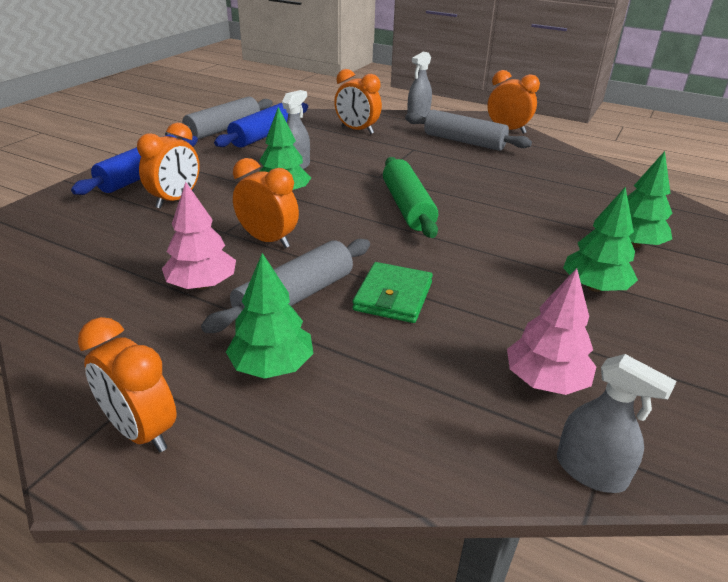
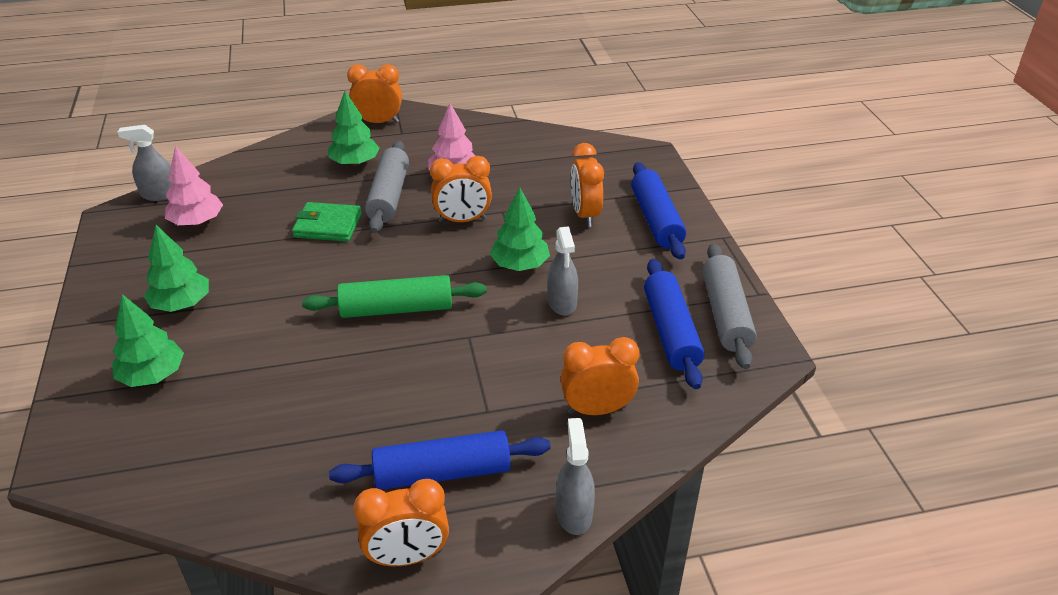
camera: 140 degrees right, 5 degrees up
(393, 296) = (328, 225): green wallet -> green wallet turned 60 degrees counterclockwise
(407, 207) = (396, 309): green rolling pin -> green rolling pin turned 45 degrees counterclockwise
(464, 141) = (442, 473): grey rolling pin -> blue rolling pin

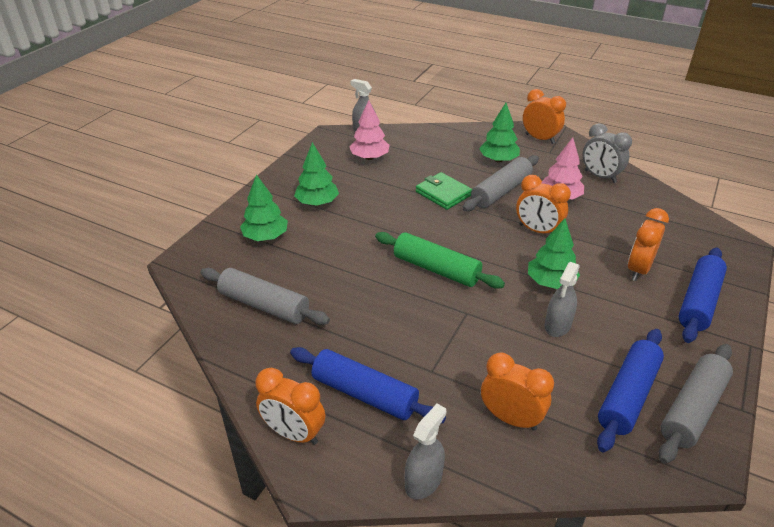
camera: 40 degrees right, 0 degrees up
(234, 452) = (264, 305): none -> grey rolling pin
(474, 139) = (600, 177): none -> grey clock

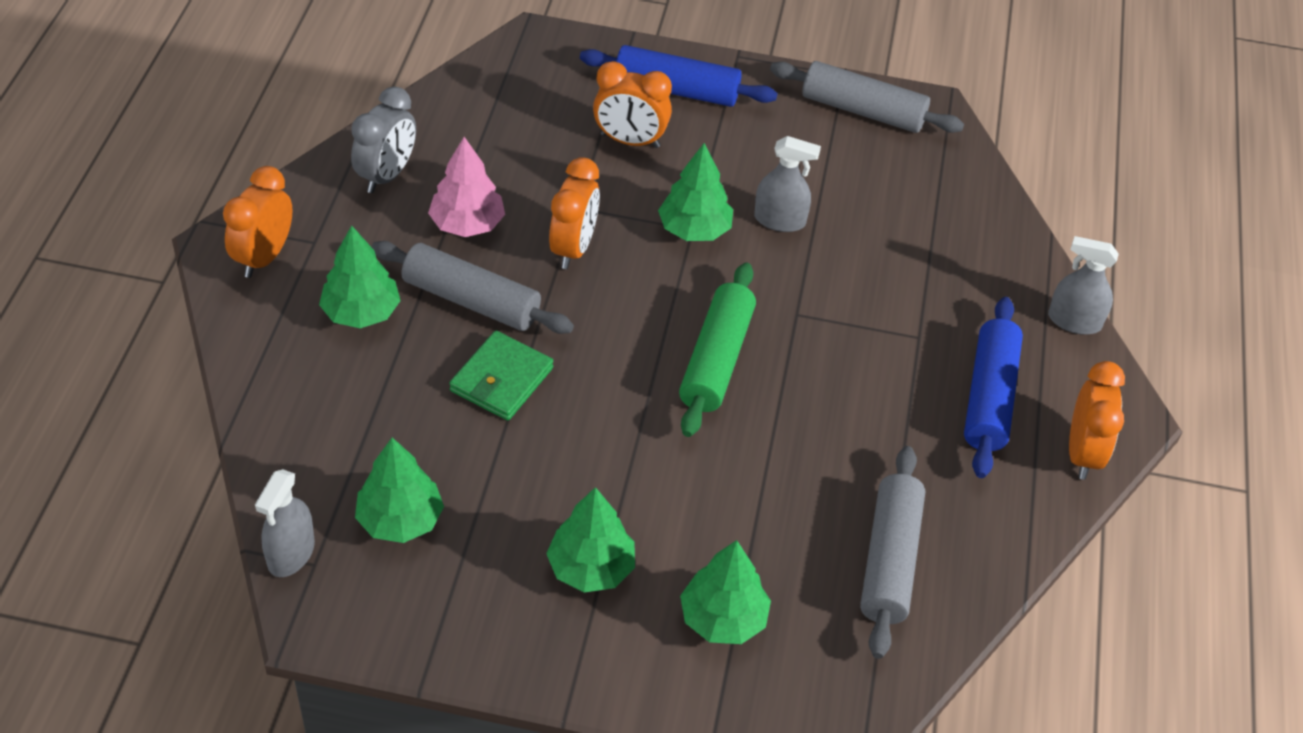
camera: 110 degrees left, 10 degrees up
(369, 157) = (400, 520): pink tree -> green tree
(511, 418) = (953, 256): orange clock -> none
(627, 395) = (869, 159): blue rolling pin -> none

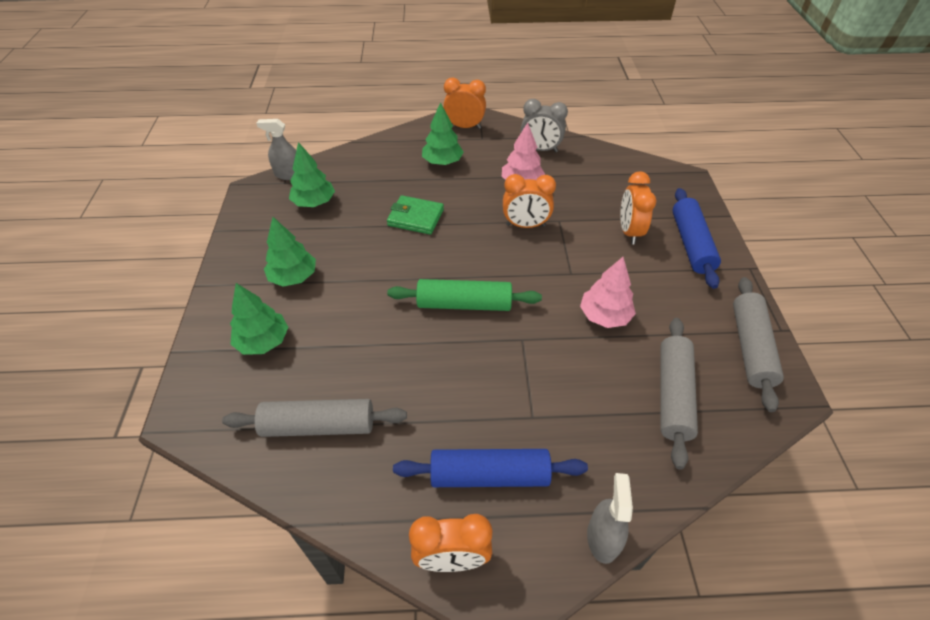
camera: 80 degrees right, 0 degrees up
(471, 300) = (467, 195): grey rolling pin -> grey rolling pin (673, 395)
(694, 229) = (570, 274): green tree -> none
(779, 220) = (604, 316): grey spray bottle -> pink tree

